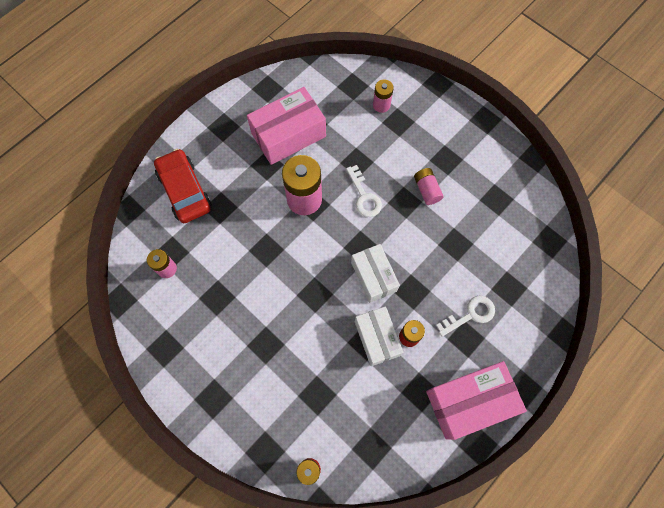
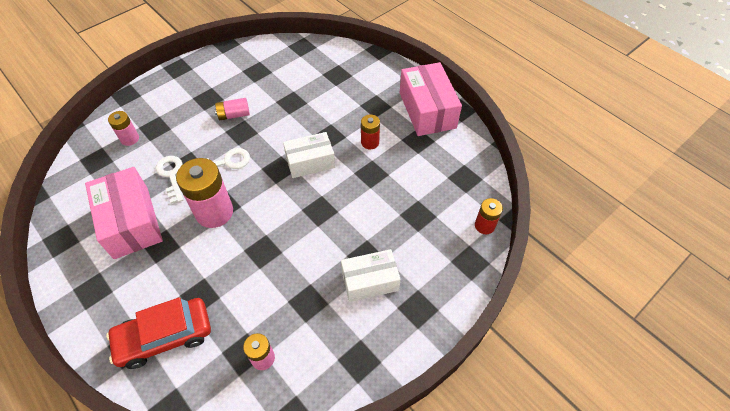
camera: 85 degrees left, 15 degrees down
(377, 338) = (369, 165): white box -> white box (370, 281)
(470, 314) = (355, 100): white key -> white key (171, 175)

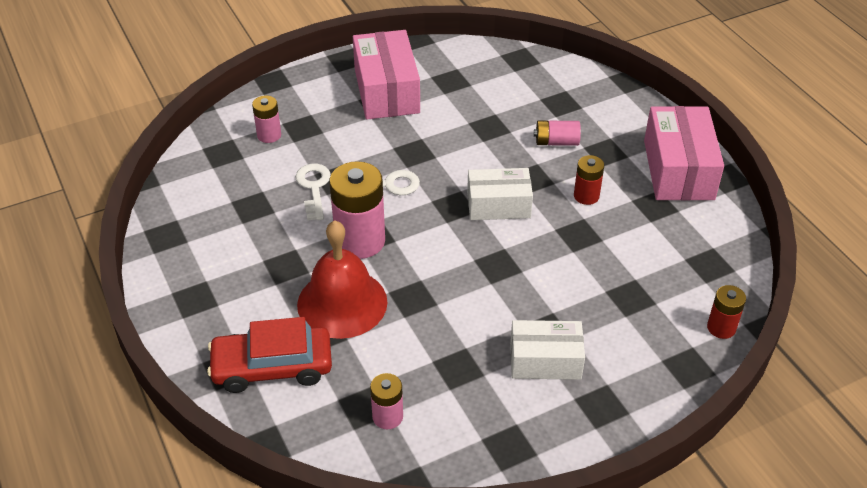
camera: 15 degrees right, 10 degrees down
(131, 222) = (254, 232): pink box -> pink box (386, 91)
(210, 267) = (342, 303): none -> red bell
(234, 115) = (409, 130): pink battery -> pink battery (556, 142)

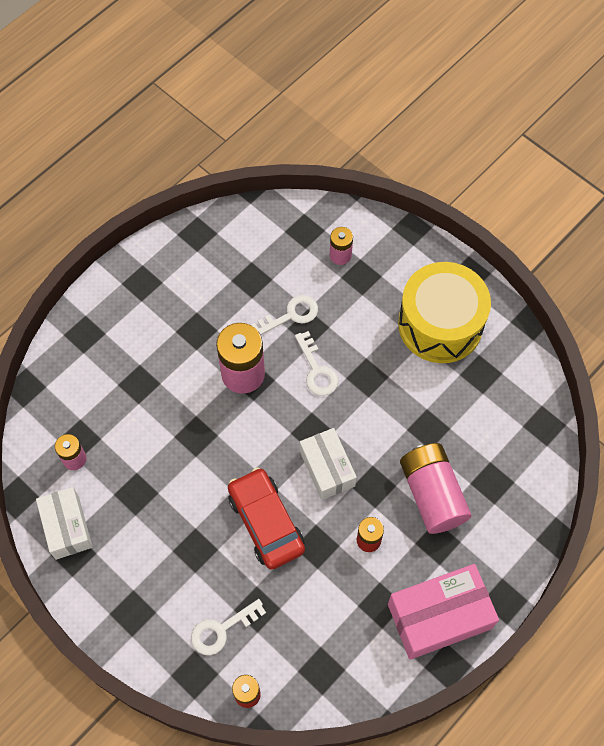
camera: 70 degrees right, 20 degrees up
(272, 367) = (95, 363): red car -> red car (266, 522)
(342, 303) = (172, 386): red bell -> none
(386, 91) = (440, 324): pink box -> yellow drum
(545, 360) = (164, 557): white box -> white box (67, 527)
(556, 142) = (432, 494): pink battery -> pink battery, size x1.88
(645, 331) = (221, 630): none -> white key

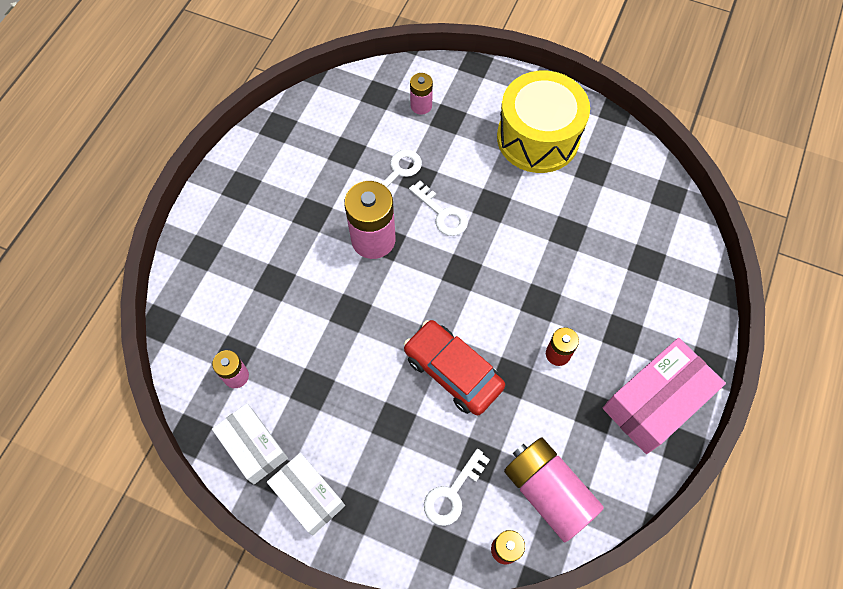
camera: 20 degrees left, 0 degrees up
(327, 468) = (490, 300): white box -> white box (309, 496)
(432, 494) = (598, 290): pink battery -> pink battery (548, 491)

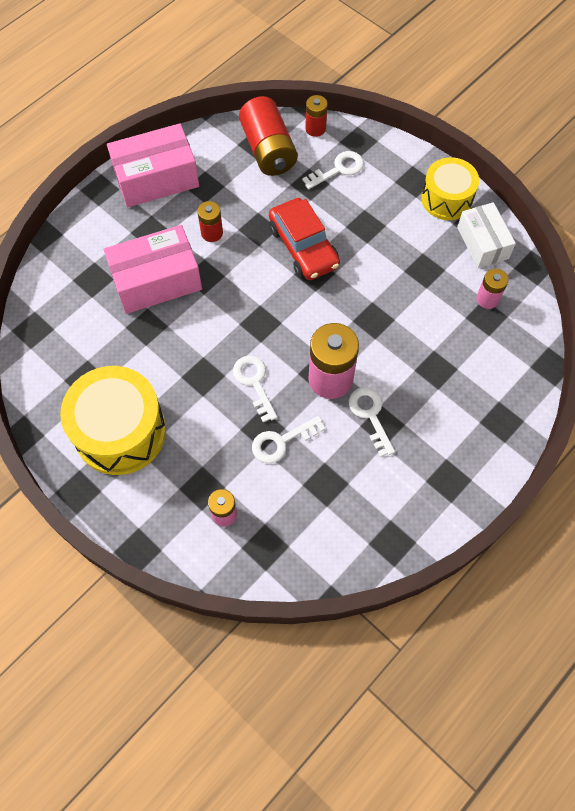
camera: 160 degrees left, 0 degrees up
(309, 496) = (446, 199): white box -> yellow drum
(325, 218) = (370, 415): none -> white key
(548, 491) = (268, 150): pink battery -> red battery
(585, 281) = (156, 280): none -> pink box

